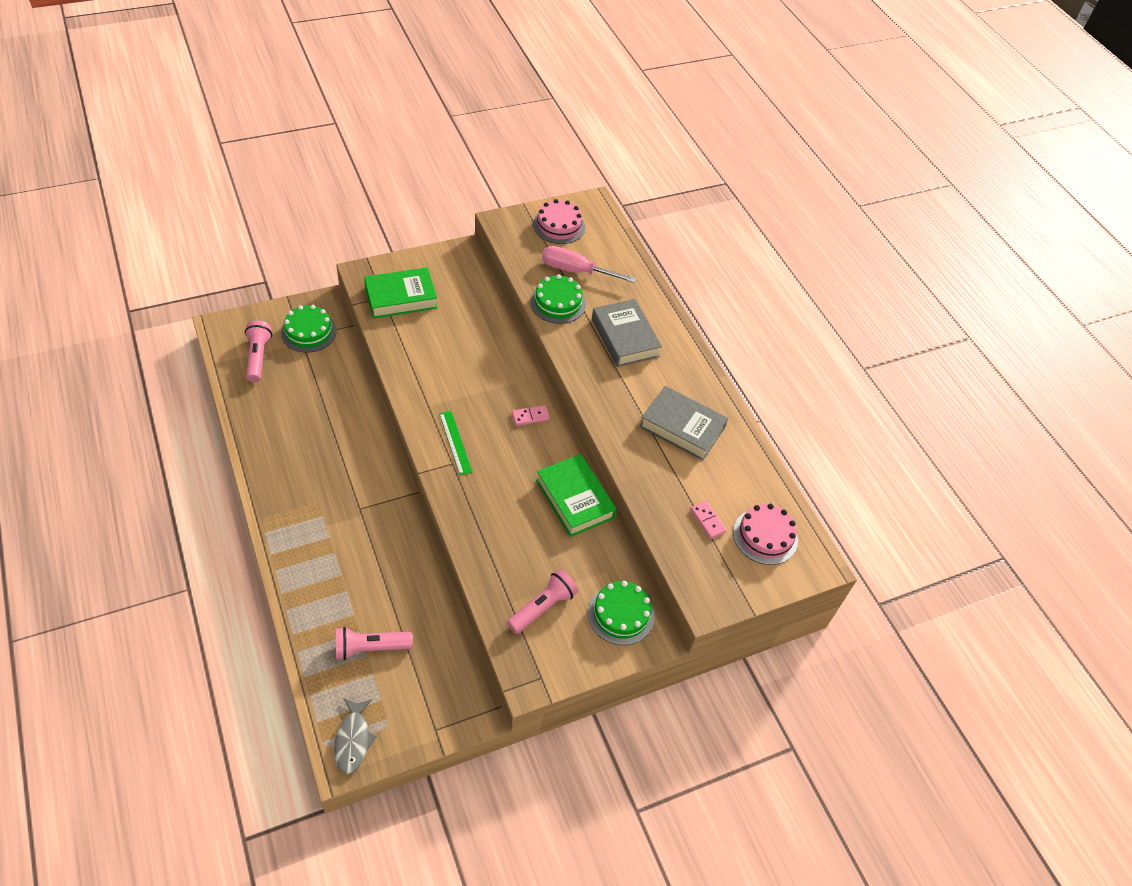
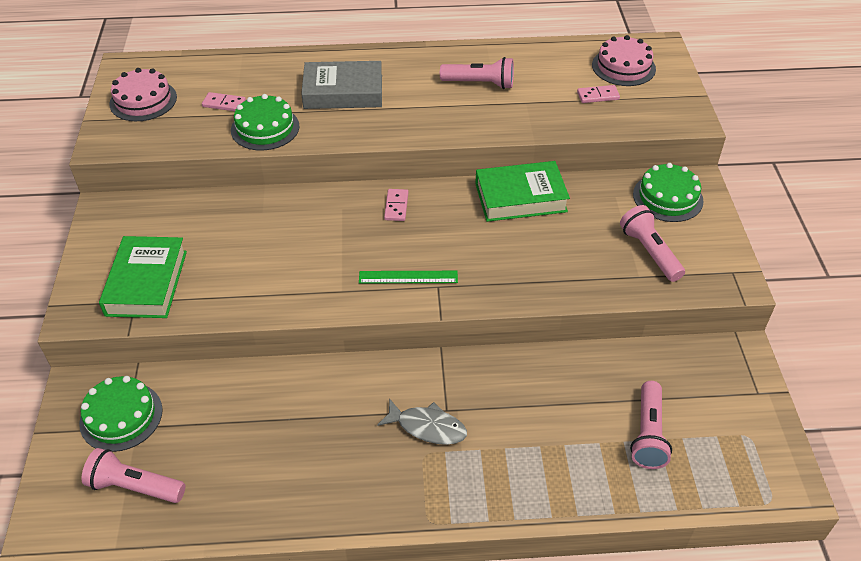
camera: 65 degrees left, 5 degrees down
(353, 740) = (765, 472): grey fish -> grey fish (427, 427)
(576, 271) = (224, 104): pink screwdriver -> pink domino
(682, 427) = (480, 83): grey book -> pink flashlight

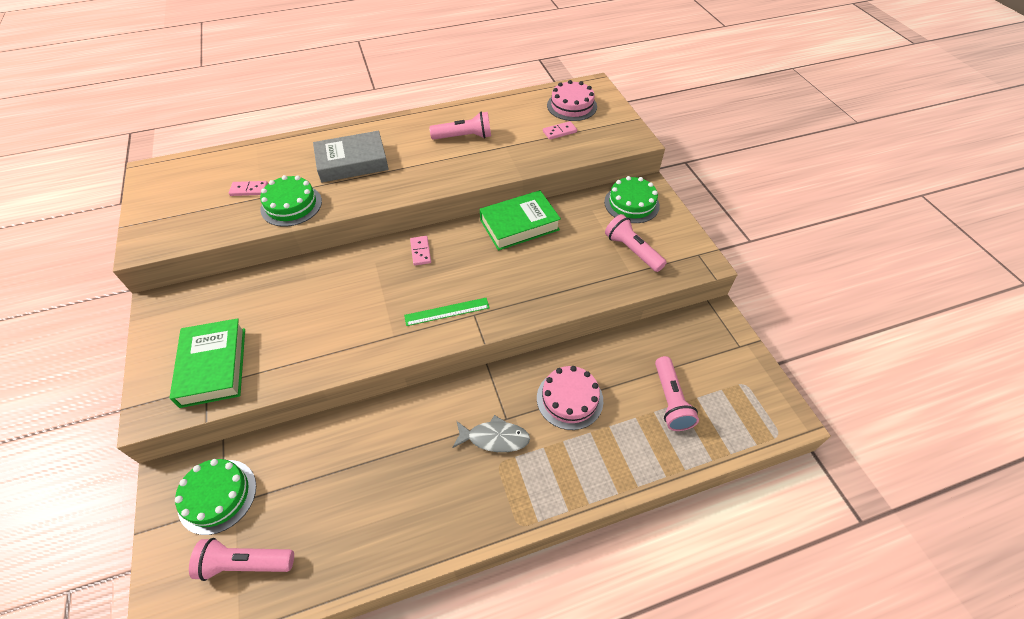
camera: 15 degrees left, 5 degrees up
(143, 100) = (173, 199): pink cake -> pink cake (569, 399)

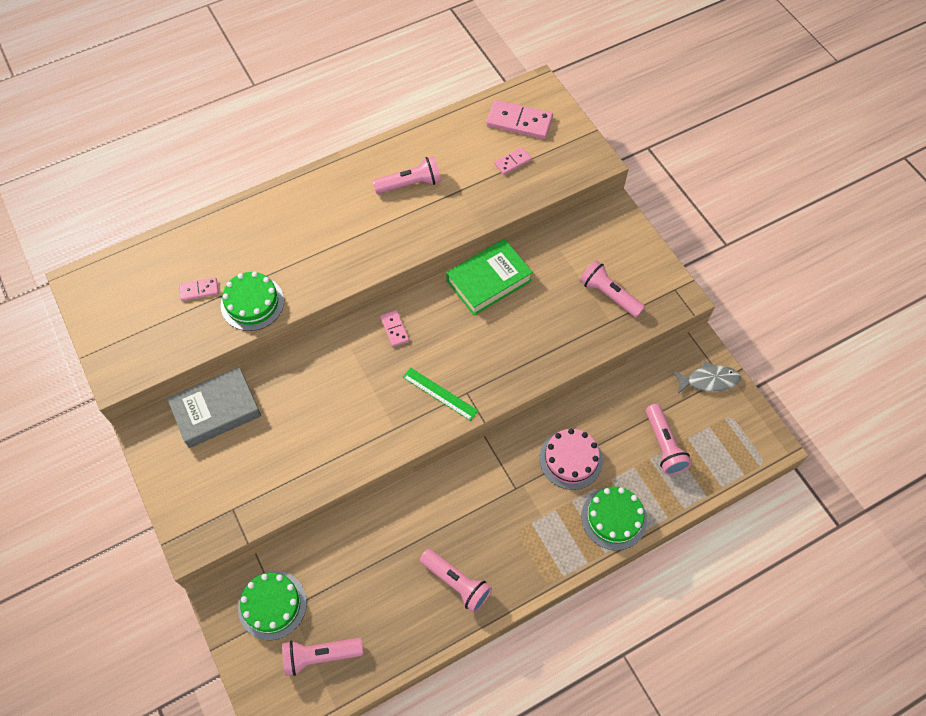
camera: 10 degrees left, 10 degrees up
(214, 366) = (231, 488): green book -> none
(352, 162) = (298, 237): grey book -> grey book (216, 410)
(419, 507) = (457, 583): none -> pink flashlight
(447, 312) = (440, 394): green ruler -> green ruler turned 60 degrees clockwise
(495, 438) = (509, 509): grey fish -> grey fish (709, 380)
(572, 106) = (519, 122): pink cake -> pink domino
(631, 204) = (600, 236): green cake -> green cake (614, 518)

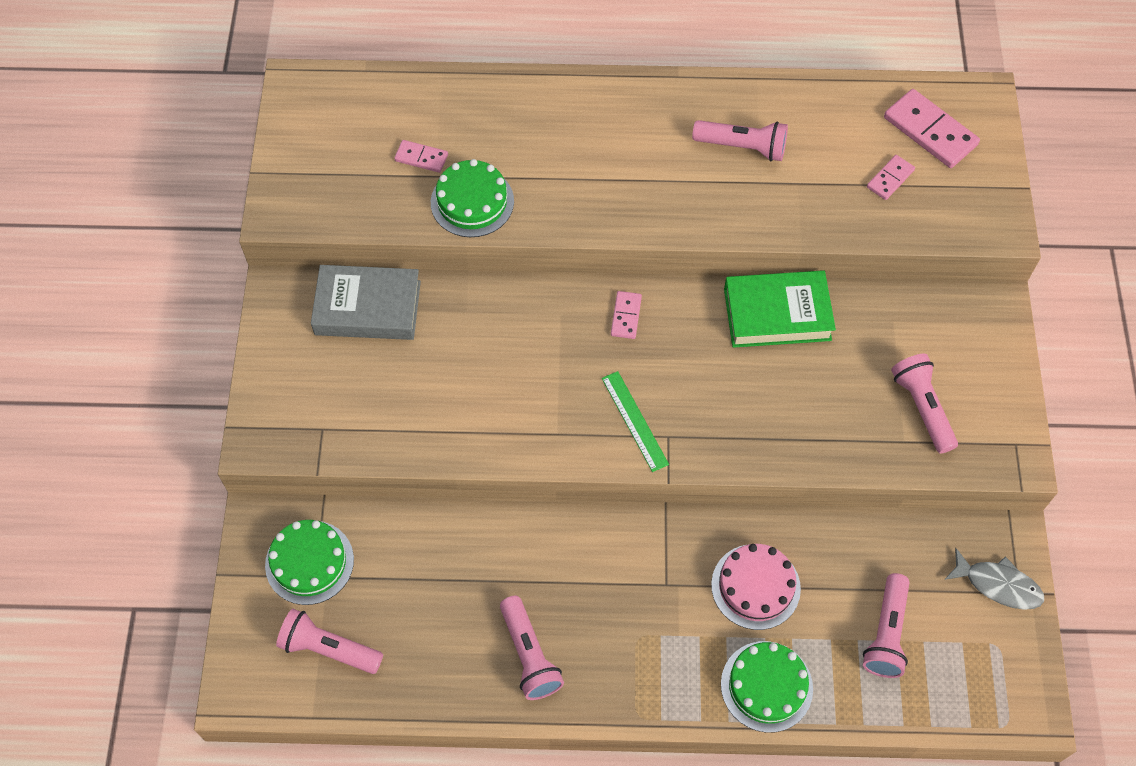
camera: 30 degrees right, 0 degrees up
(512, 162) = (890, 179): pink domino -> pink domino turned 45 degrees counterclockwise

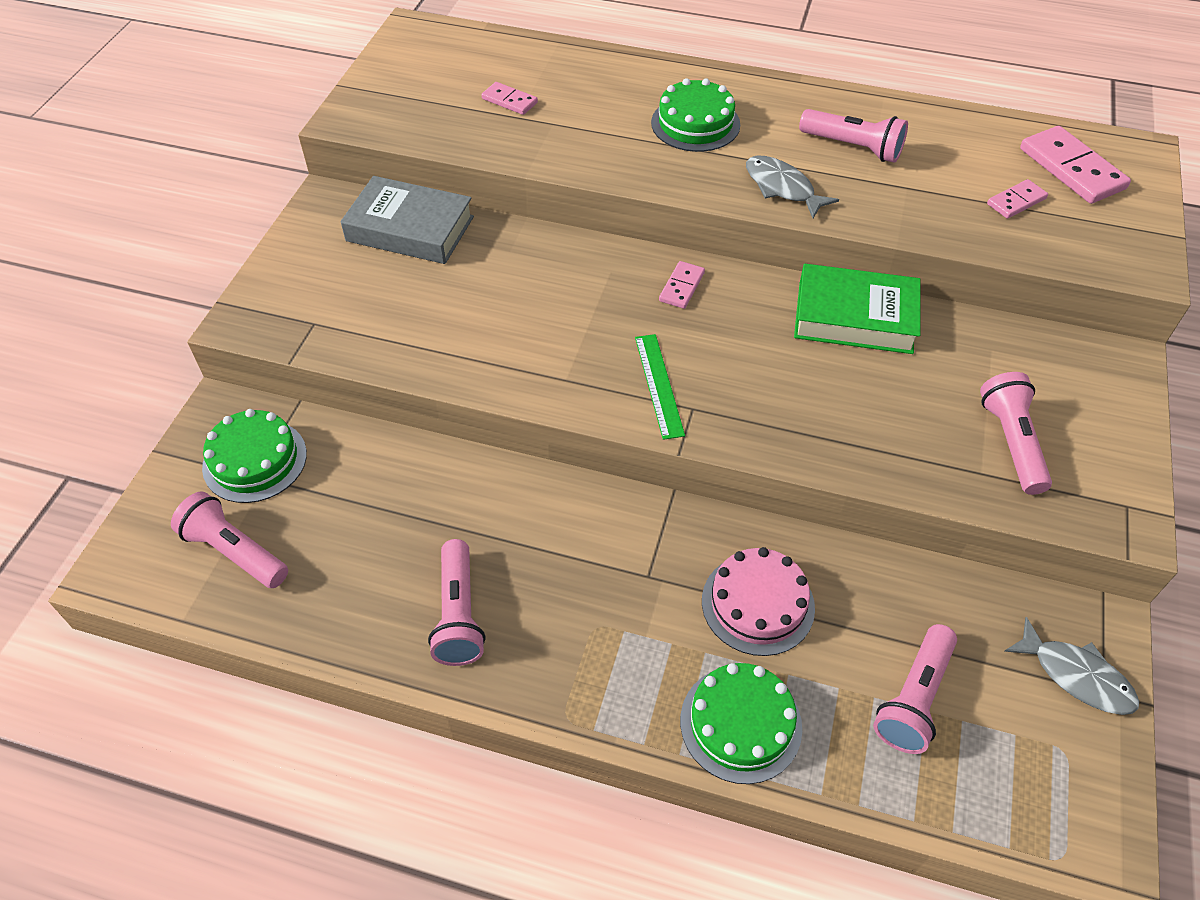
camera: 15 degrees right, 10 degrees down
(472, 202) = (546, 143): green cake -> green cake (695, 123)
(692, 207) = (782, 188): none -> grey fish

